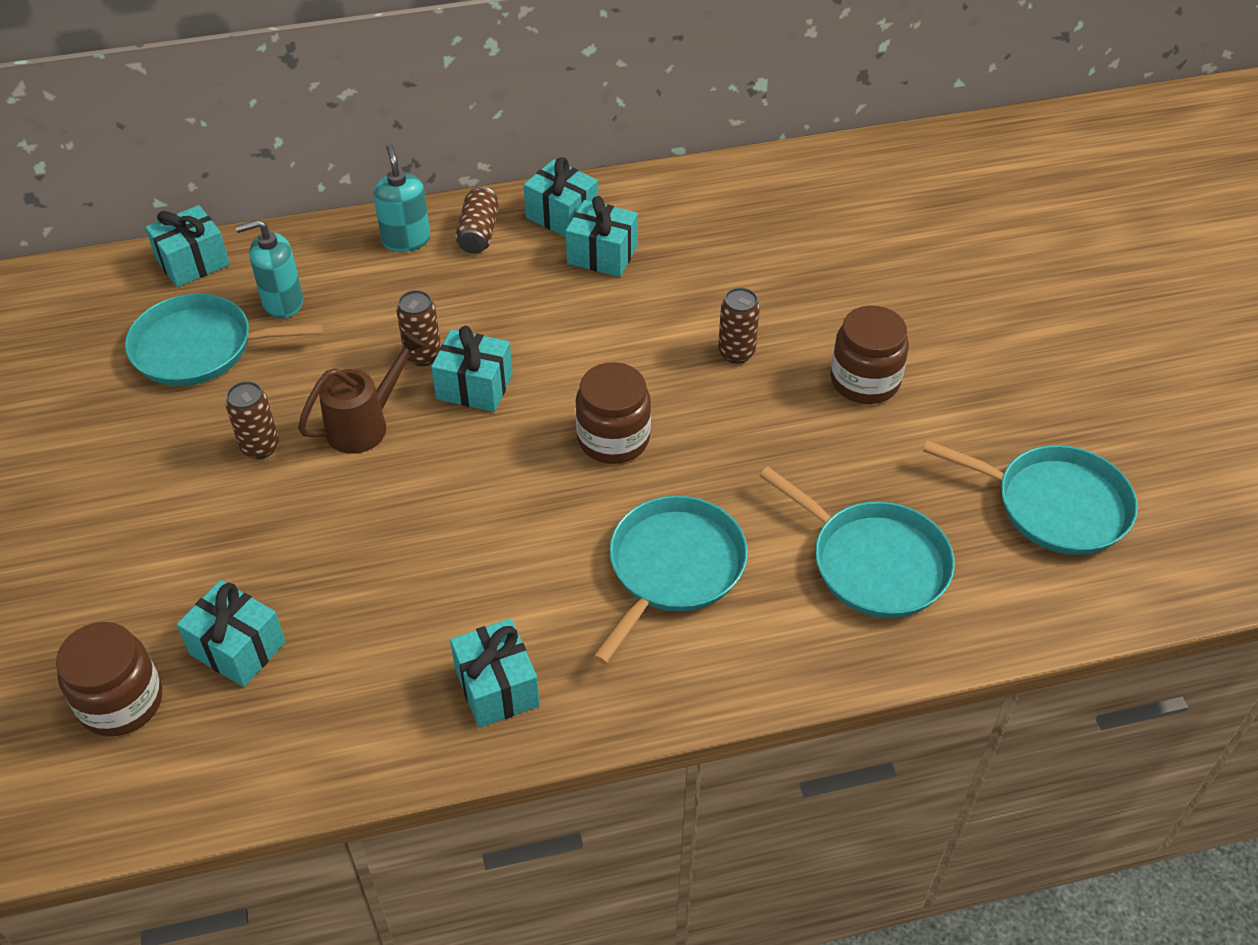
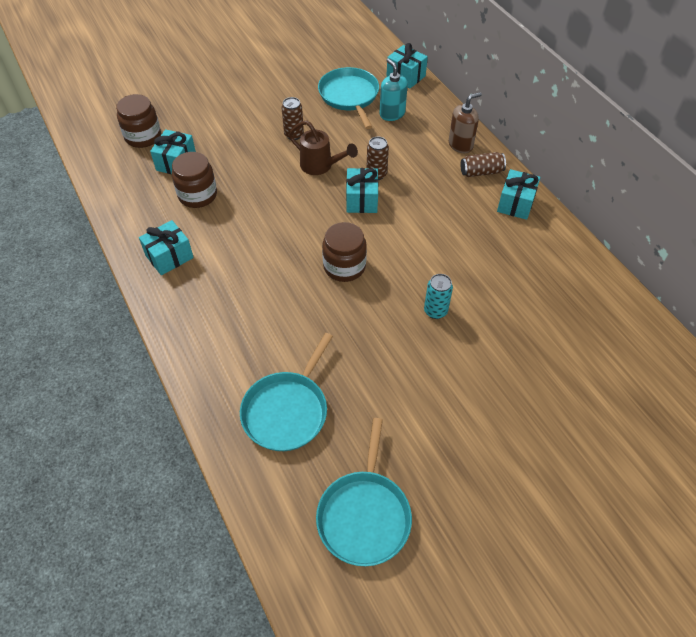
camera: 75 degrees right, 5 degrees up
(406, 240) = (460, 145): turquoise soap dispenser -> brown soap dispenser
(602, 255) = (491, 229): turquoise gift -> none
(673, 568) = (259, 312): turquoise pan -> none
(736, 353) = (435, 311): brown can -> turquoise can
(865, 381) = (438, 384): brown jar -> brown jar (197, 195)

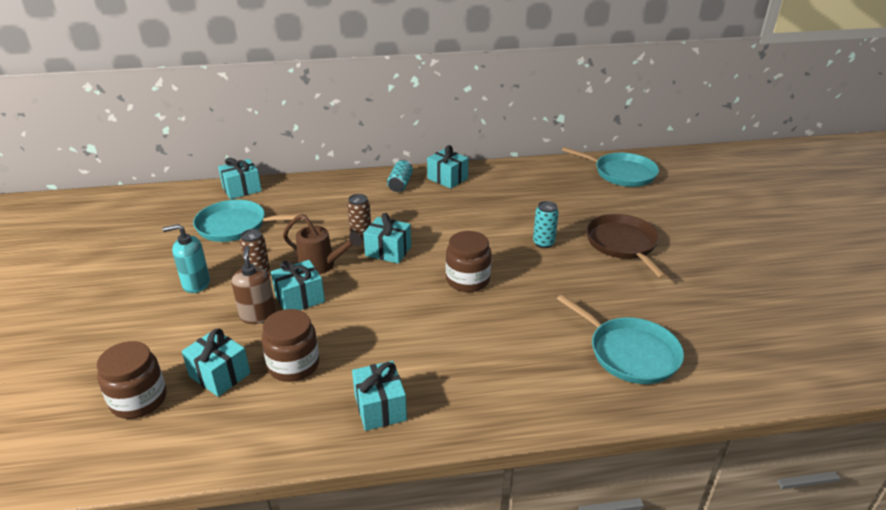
camera: 70 degrees left, 20 degrees down
(272, 170) = (299, 298): none -> turquoise gift
(320, 166) = (321, 265): brown watering can -> brown watering can turned 60 degrees clockwise
(364, 515) = (745, 329): turquoise pan -> turquoise pan (621, 173)
(392, 114) = (286, 208): turquoise soap dispenser -> turquoise soap dispenser (196, 284)
(460, 145) = (360, 185): brown soap dispenser -> brown soap dispenser (258, 315)
(471, 382) = (622, 244): none -> brown pan
(481, 172) = (400, 184): brown can -> turquoise can

